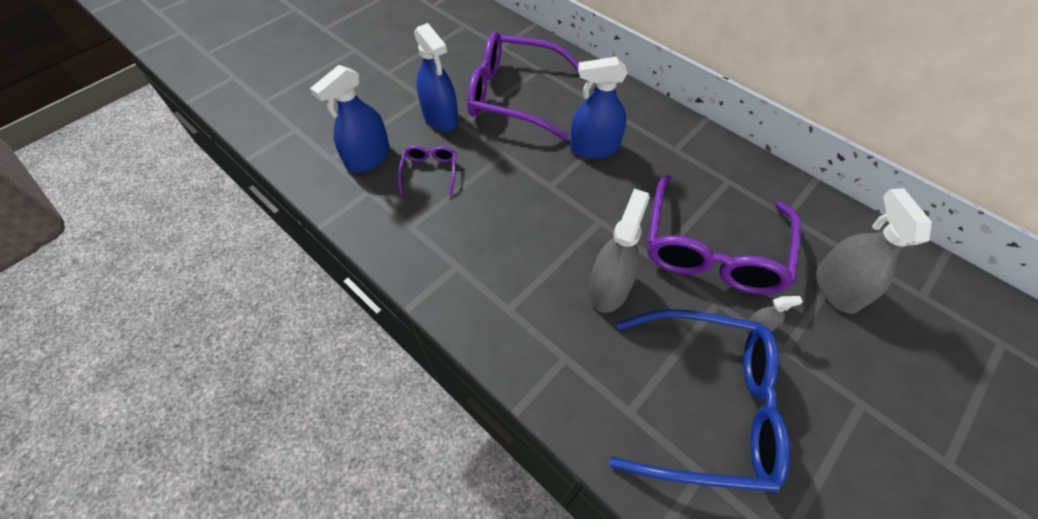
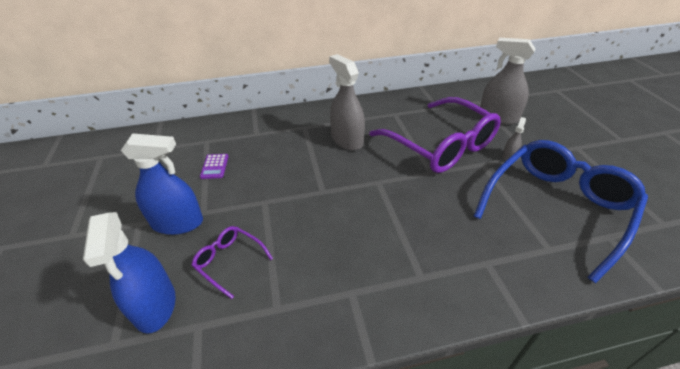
camera: 55 degrees left, 15 degrees down
(515, 96) = (214, 166): purple glasses -> purple calculator
(594, 148) = (311, 152): blue spray bottle -> none
(609, 288) = (439, 207): grey spray bottle -> grey spray bottle (347, 140)

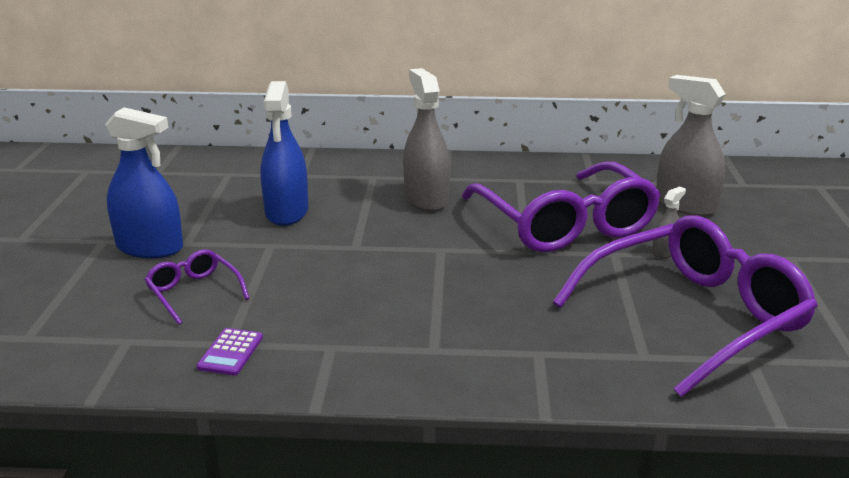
camera: 15 degrees right, 15 degrees down
(155, 305) = (87, 315): blue spray bottle -> blue spray bottle (287, 212)
(214, 166) = (225, 201): purple calculator -> purple calculator (230, 352)
(556, 208) = (693, 317): blue glasses -> purple glasses

